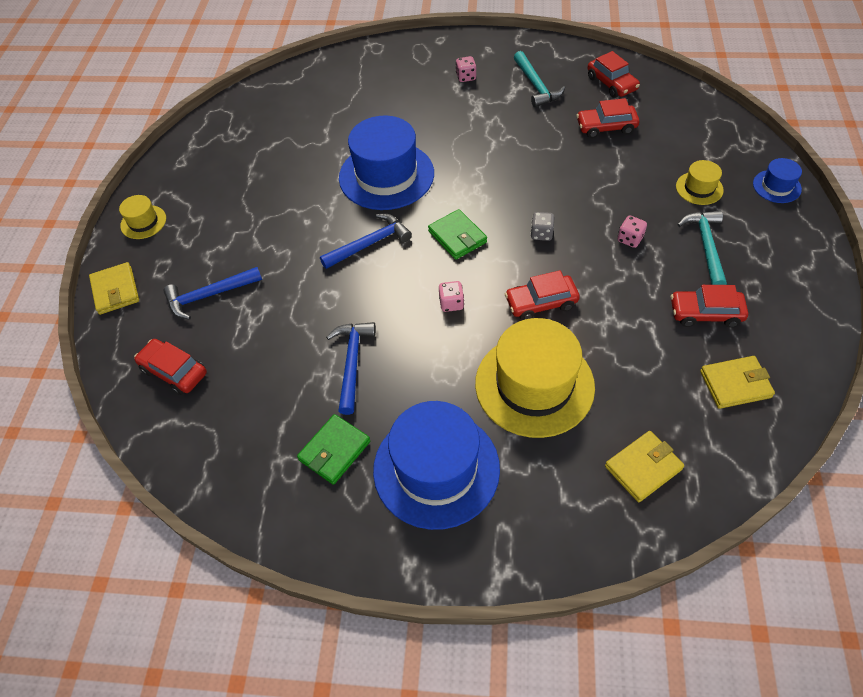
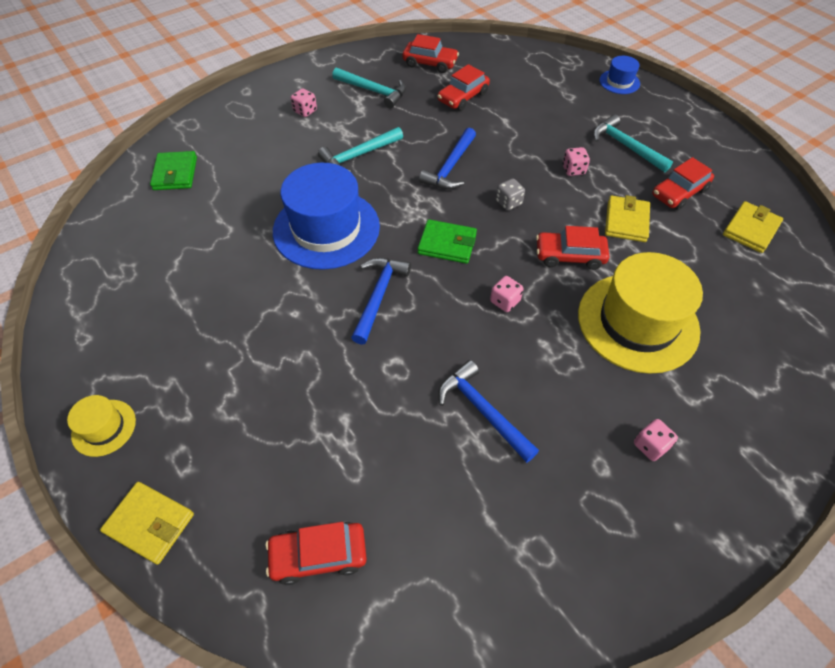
camera: 45 degrees left, 0 degrees up
(209, 296) = (271, 450): blue hammer -> blue hammer (450, 167)
(334, 451) = (558, 500): green wallet -> green wallet (175, 173)
(436, 468) = (650, 446): blue hat -> pink dice
(467, 133) = (358, 156): none -> turquoise hammer
(541, 303) = (569, 256): red car -> red car turned 60 degrees clockwise
(643, 467) = (771, 329): yellow wallet -> yellow wallet (626, 221)
(699, 188) = (575, 108): yellow hat -> none

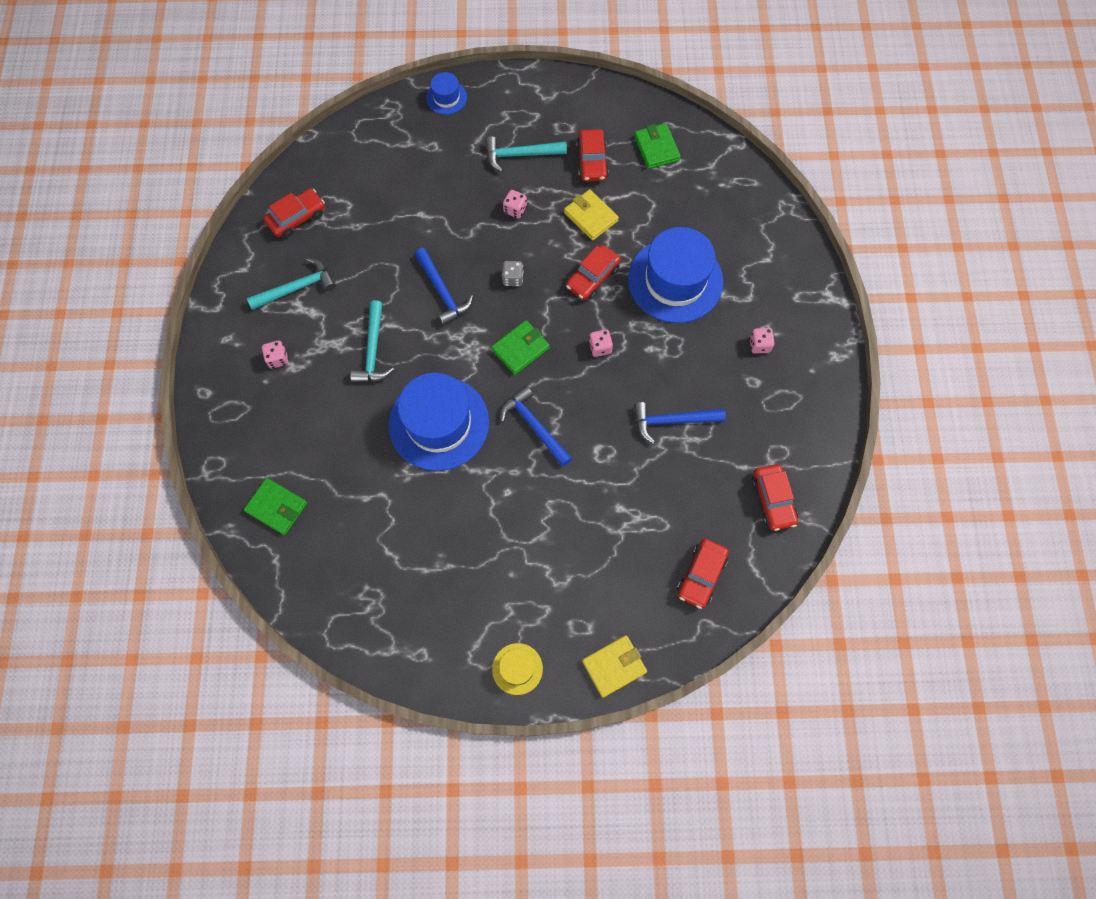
camera: 55 degrees left, 15 degrees up
(463, 97) = (366, 224): red car -> red car (773, 500)
(637, 322) = (675, 280): yellow hat -> blue hat
(750, 229) = (656, 148): yellow wallet -> green wallet

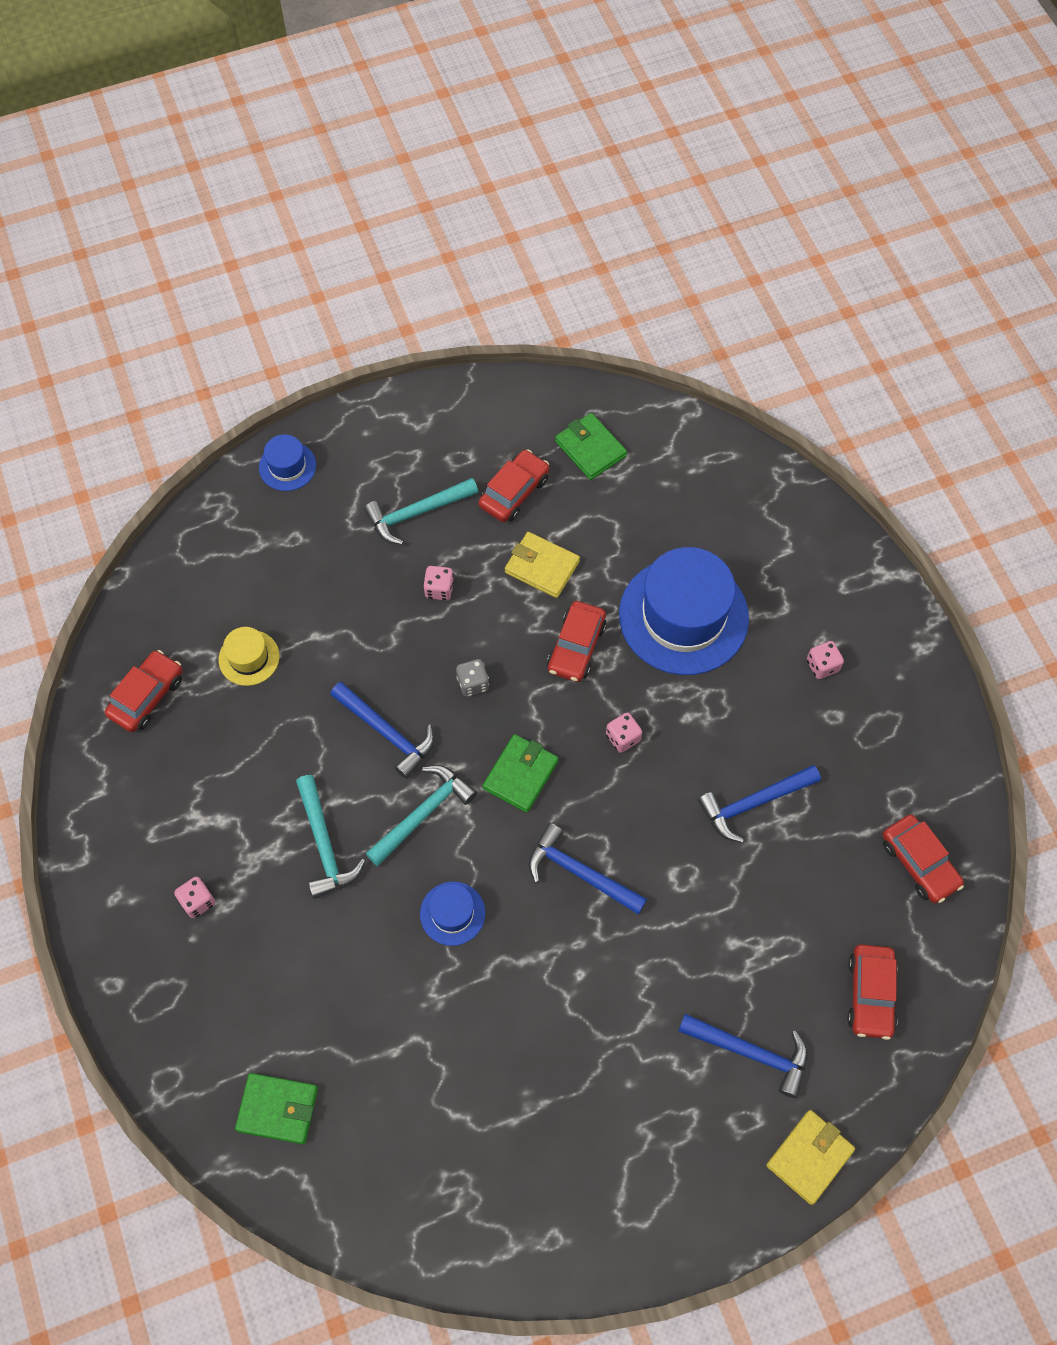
camera: 20 degrees left, 5 degrees down
(297, 288) = (185, 793): turquoise hammer -> turquoise hammer (423, 813)
(439, 423) = (452, 913): blue hat -> blue hat, size x0.46
(517, 668) = (687, 1209): yellow hat -> yellow hat (249, 658)
(592, 161) = (514, 492): red car -> red car turned 120 degrees counterclockwise
(602, 583) = (751, 1052): none -> blue hammer

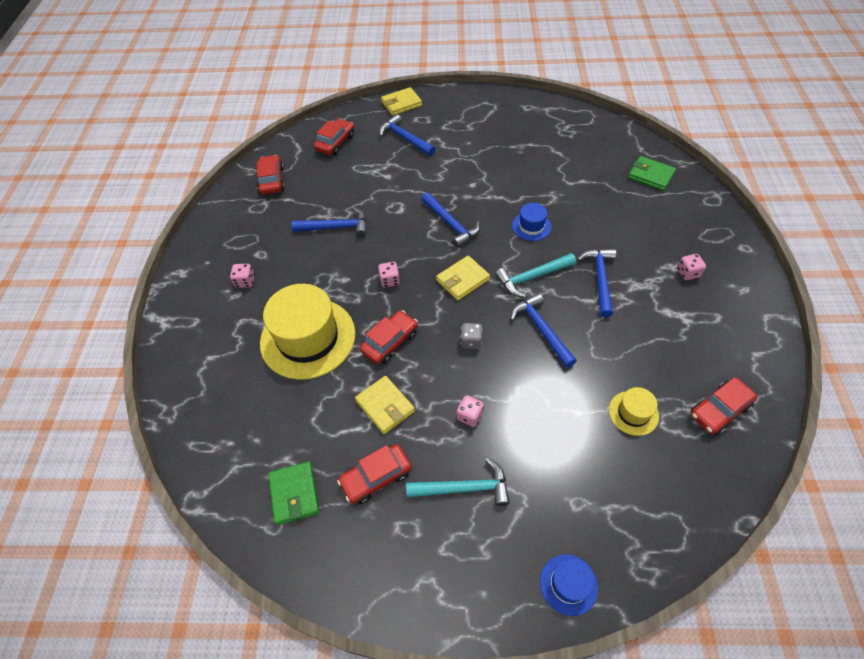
camera: 155 degrees left, 10 degrees down
(325, 844) = (600, 279): turquoise hammer -> blue hammer
(520, 774) = (463, 280): green wallet -> yellow wallet
(683, 616) = (308, 338): blue hat -> yellow hat

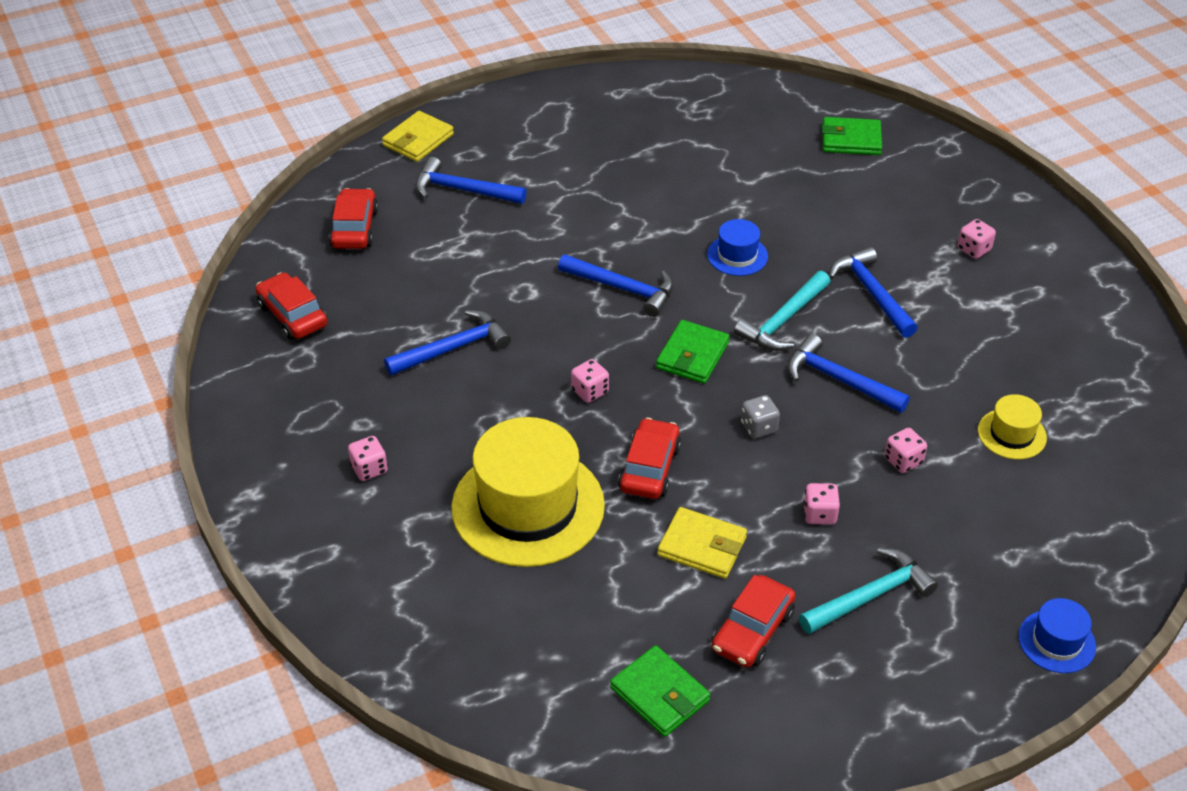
camera: 30 degrees left, 10 degrees down
(463, 280) = (692, 355): yellow wallet -> green wallet
(547, 401) = (903, 461): none -> pink dice
(719, 410) = (1104, 394): red car -> none

